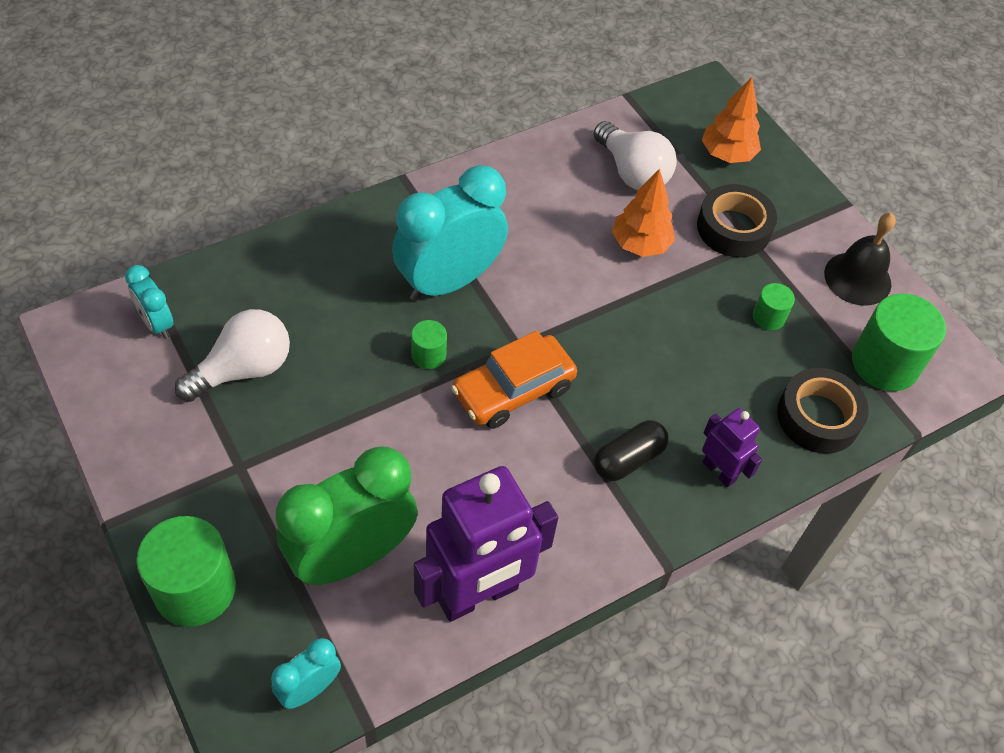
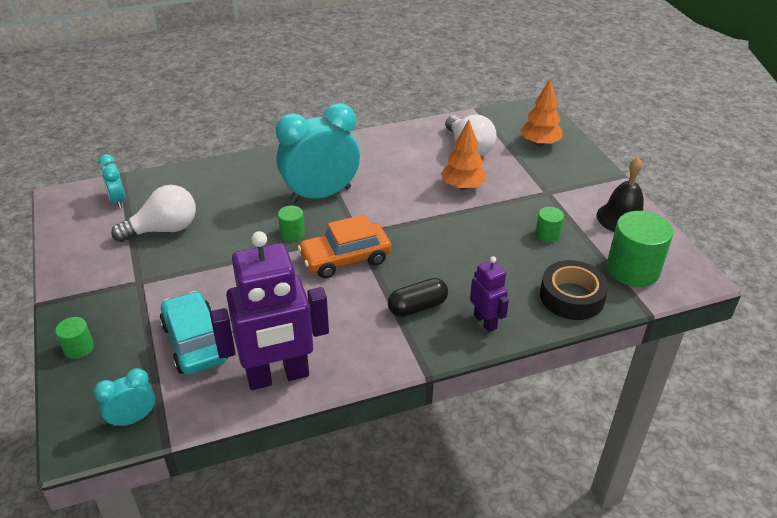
camera: 15 degrees right, 15 degrees down
(195, 589) = (78, 348): green cylinder -> green cylinder, size x0.50
(351, 557) = (195, 342): green clock -> turquoise car
(733, 228) = (534, 183): black tape -> none

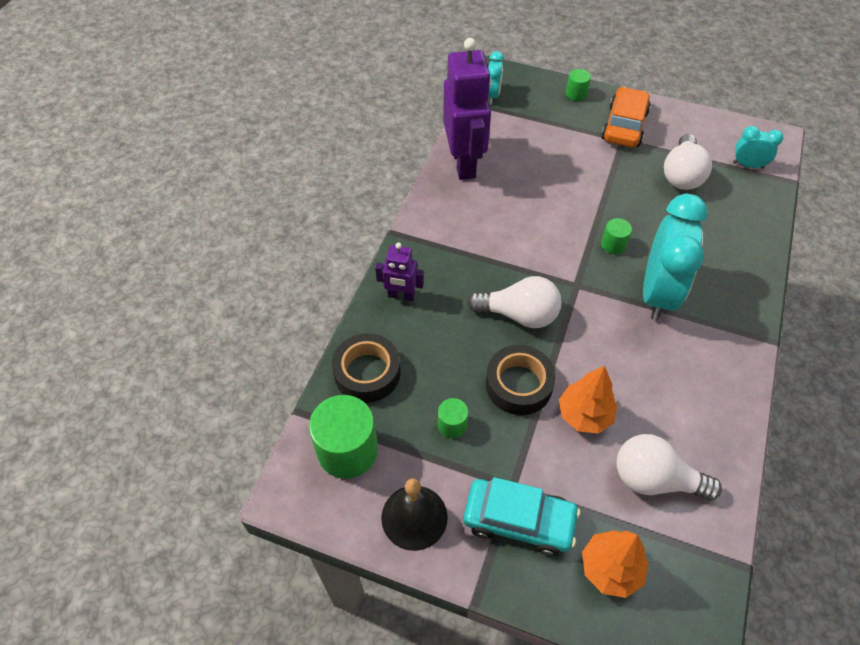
camera: 130 degrees right, 15 degrees up
(195, 342) = (532, 141): turquoise car -> turquoise car (519, 520)
(278, 376) = (464, 163): purple robot -> purple robot turned 150 degrees clockwise
(345, 258) = (550, 259): orange car -> orange car (624, 126)
(417, 307) = (455, 267): black capsule -> none
(421, 248) = (519, 314): none -> white light bulb
(478, 221) = (519, 384): none -> black tape

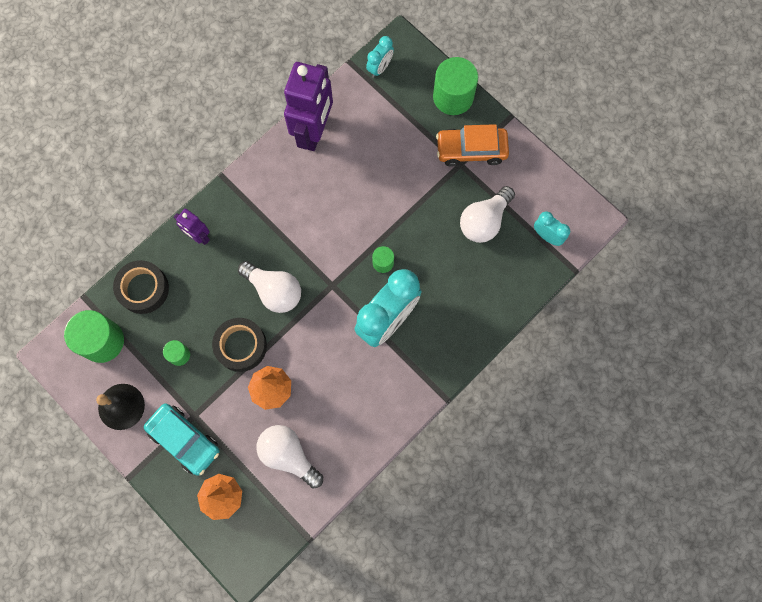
camera: 25 degrees right, 20 degrees up
(576, 94) = (453, 97): green cylinder -> green cylinder, size x2.01
(624, 126) = (471, 150): orange car -> orange car turned 135 degrees counterclockwise

